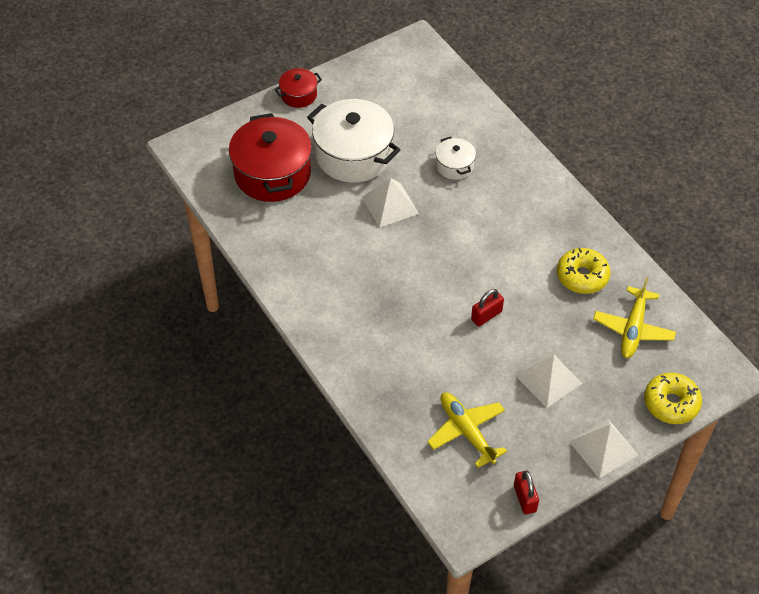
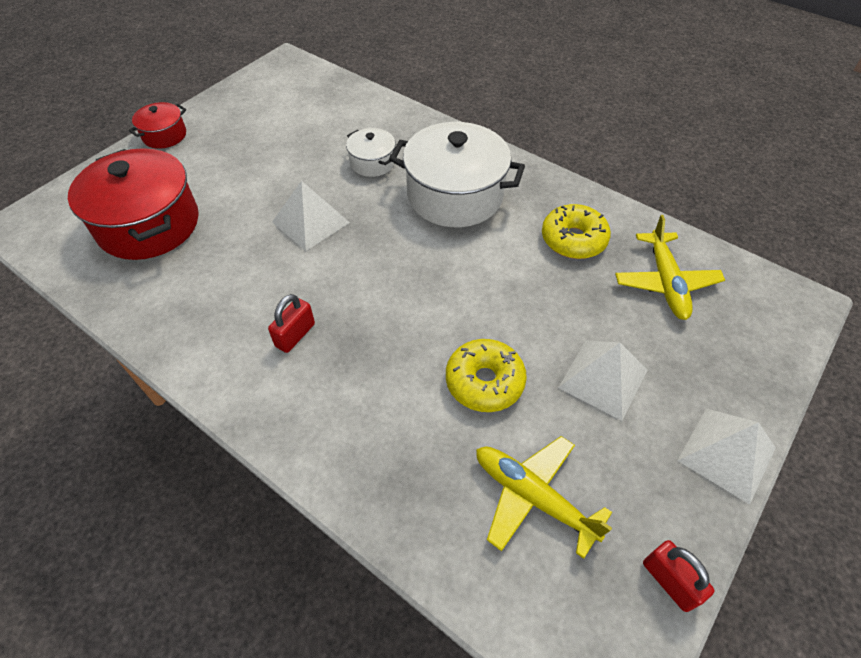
camera: 20 degrees left, 0 degrees up
(353, 155) = (248, 180): white pot -> white pot (455, 195)
(486, 315) = (484, 319): red padlock -> red padlock (295, 335)
(671, 403) = (767, 361): yellow donut -> yellow donut (484, 382)

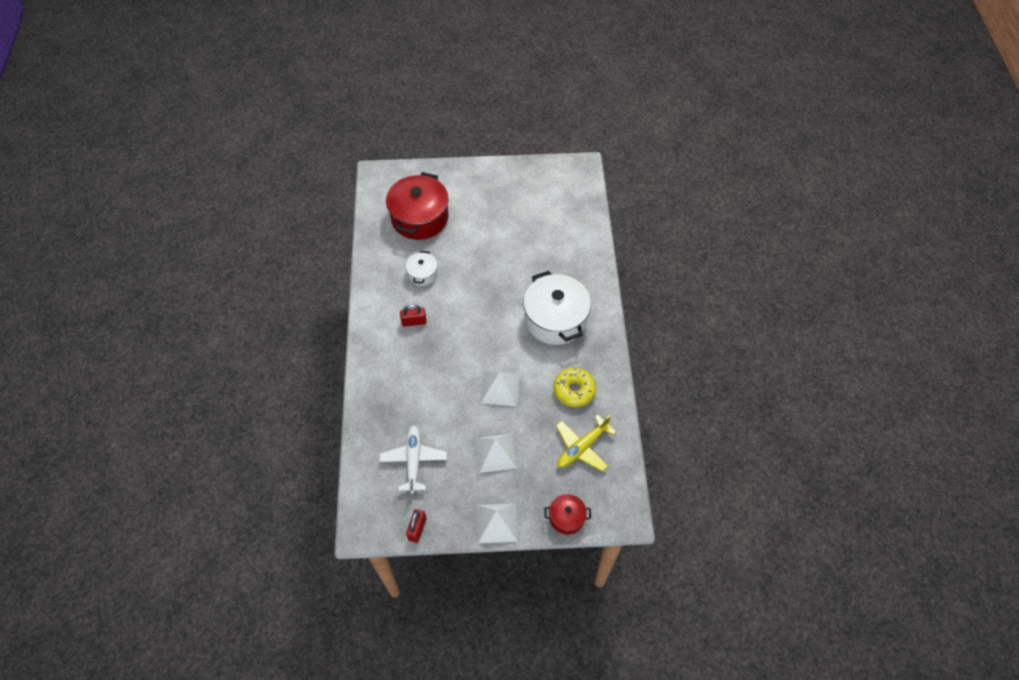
camera: 50 degrees right, 5 degrees up
(164, 135) = (476, 171): red pot -> red pot (566, 518)
(310, 222) = (479, 275): white pyramid -> white pyramid (500, 388)
(372, 162) = (543, 267): white pot -> white pot (422, 274)
(484, 382) = (453, 408): yellow donut -> none
(533, 496) = (414, 460): yellow plane -> white plane

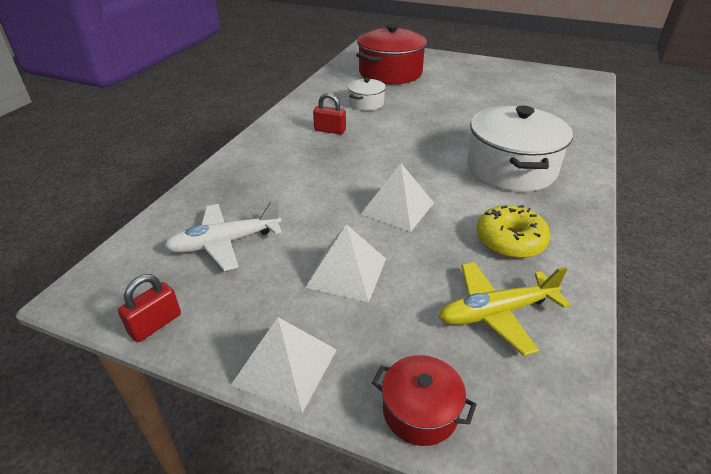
camera: 25 degrees right, 20 degrees down
(414, 460) = (225, 243): white plane -> white plane turned 135 degrees counterclockwise

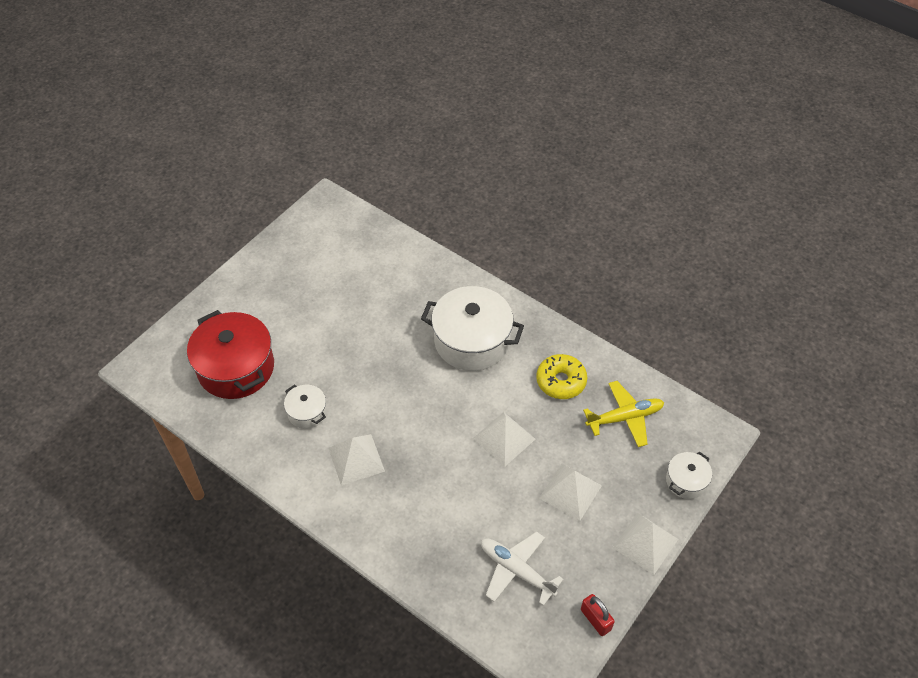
camera: 75 degrees left, 15 degrees up
(225, 243) = (516, 570): white plane -> white plane turned 135 degrees clockwise
(330, 130) = (356, 459): red padlock -> white pyramid
(420, 411) = (686, 481): red pot -> white pot
(496, 312) = (625, 418): yellow plane -> yellow plane turned 105 degrees counterclockwise

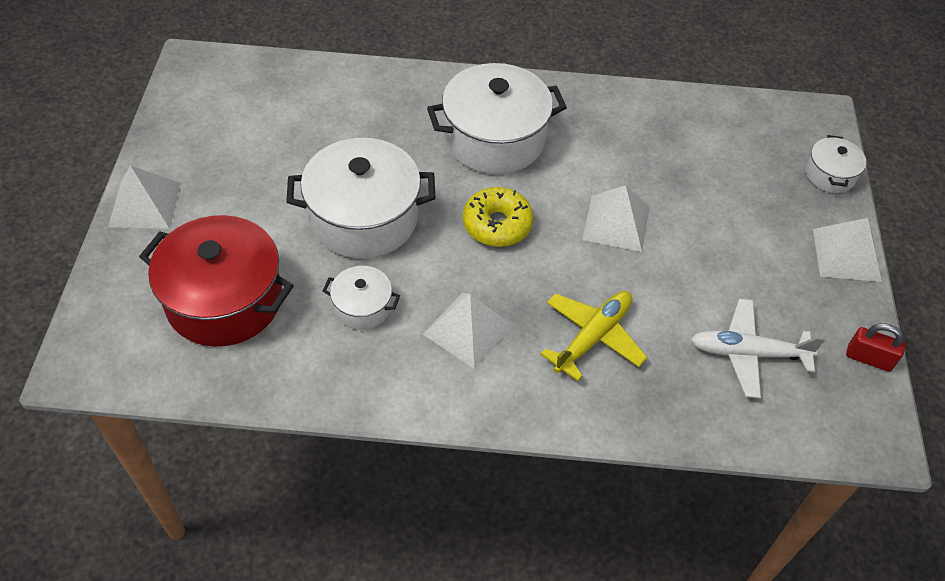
camera: 35 degrees left, 0 degrees up
(350, 355) = (364, 218): none -> white pot
(561, 381) = (625, 137): yellow donut -> yellow donut (497, 224)
(570, 491) = (731, 242): white pyramid -> white pyramid (145, 204)
(625, 418) = (719, 142): yellow plane -> yellow plane (593, 337)

